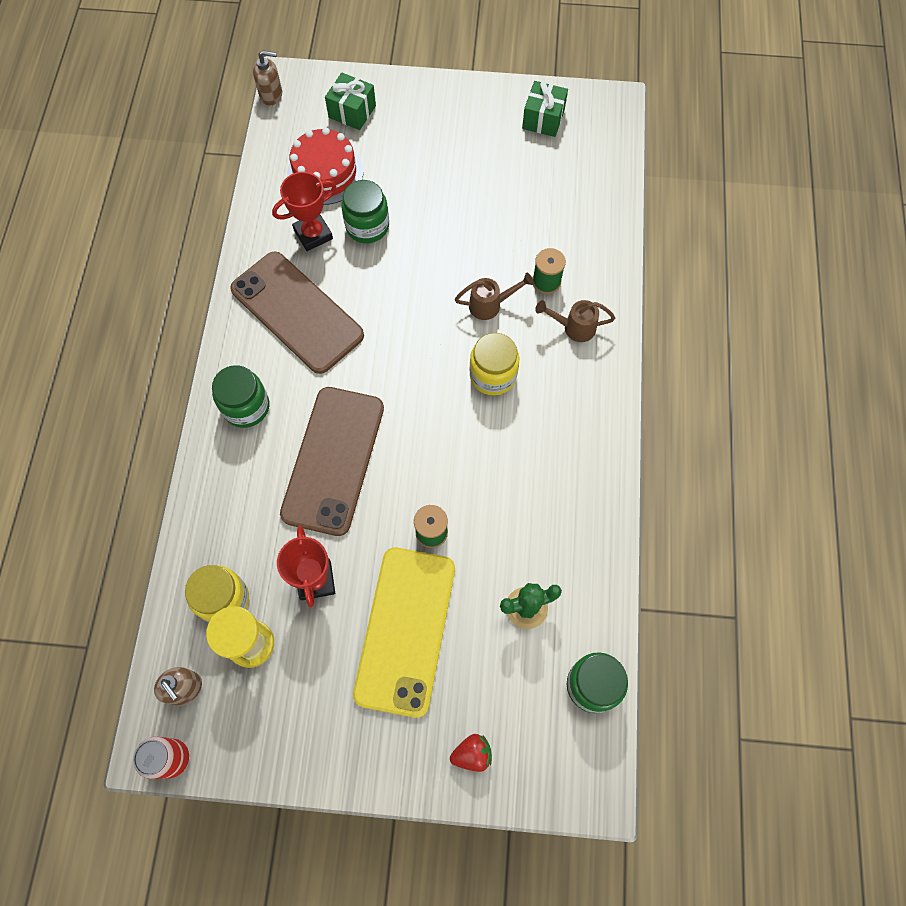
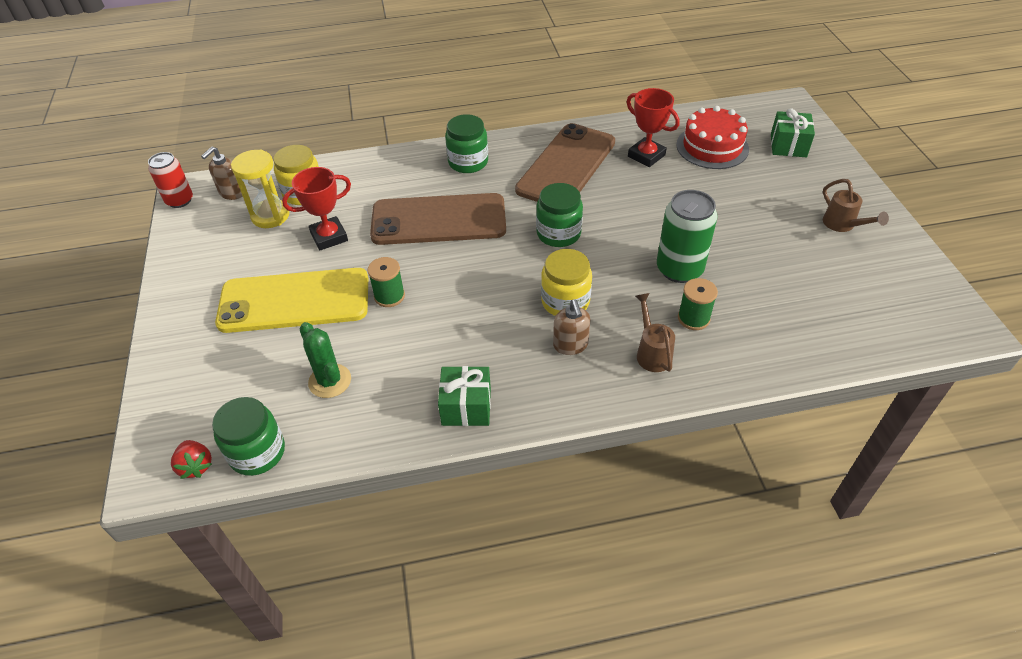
camera: 75 degrees right, 20 degrees down
(271, 95) = (766, 100): brown soap dispenser -> brown soap dispenser (570, 345)
(367, 226) = (675, 183): green jar -> green jar (558, 233)
(472, 754) = (185, 372): red strawberry -> red strawberry (196, 466)
(485, 269) = (679, 269): none -> green can
(490, 305) = (642, 282): brown watering can -> brown watering can (843, 225)
(543, 119) = (892, 272): green gift -> green gift (466, 407)

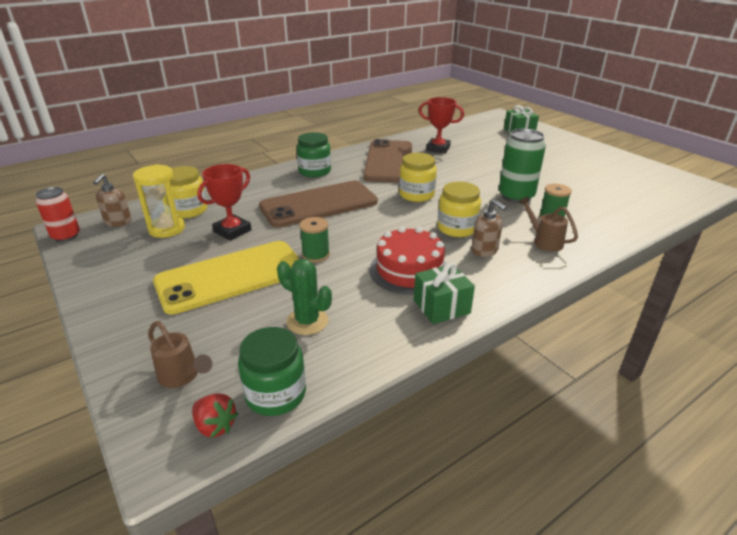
camera: 25 degrees left, 15 degrees down
(558, 233) = (416, 195): green jar -> yellow jar
(712, 147) = (475, 139): red cake -> red cake (409, 270)
(843, 225) = (588, 158): brown watering can -> brown watering can (182, 376)

